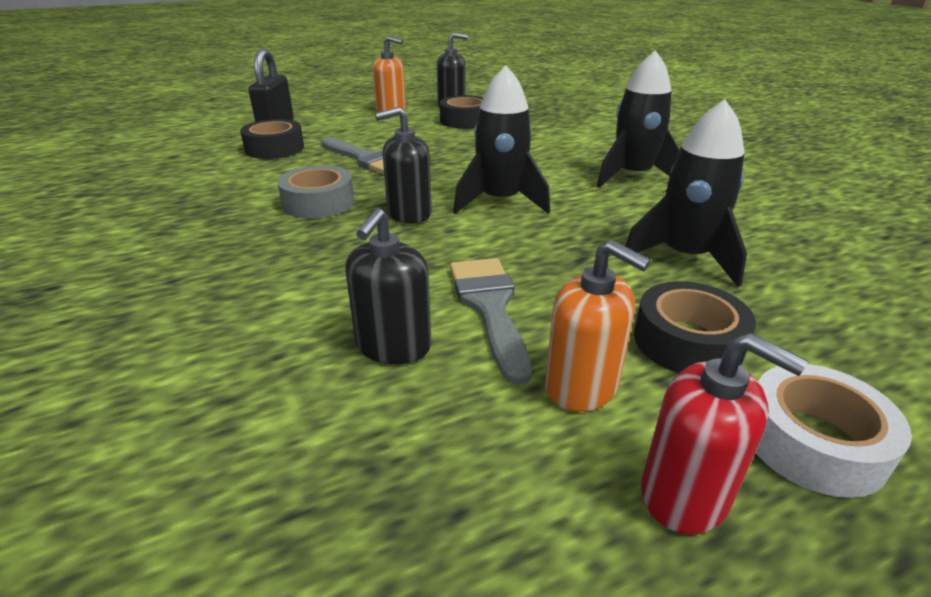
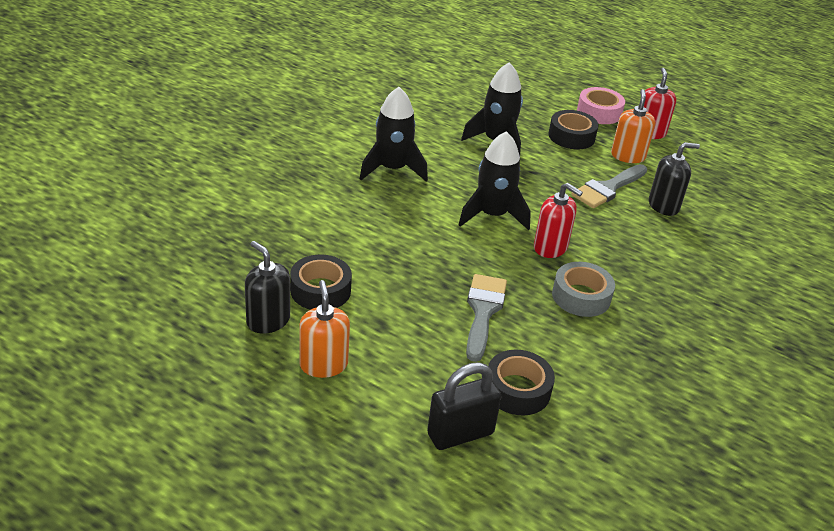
camera: 125 degrees left, 5 degrees up
(409, 213) = (550, 247): black soap dispenser -> red soap dispenser
(813, 442) = (599, 112): white tape -> pink tape

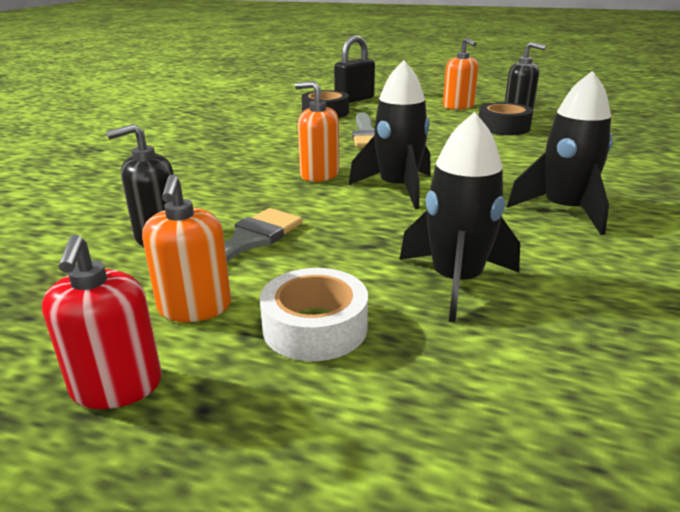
camera: 170 degrees right, 10 degrees down
(550, 247) = (319, 174): red soap dispenser -> orange soap dispenser
(571, 136) = (315, 327): black tape -> white tape
(581, 296) = (282, 151): grey tape -> none
(599, 112) = (246, 428): pink tape -> none

